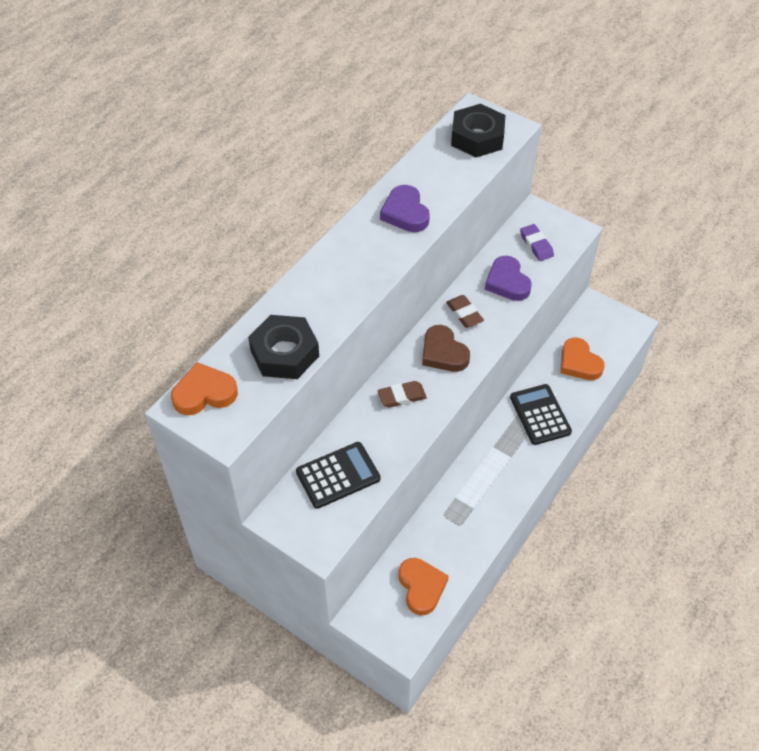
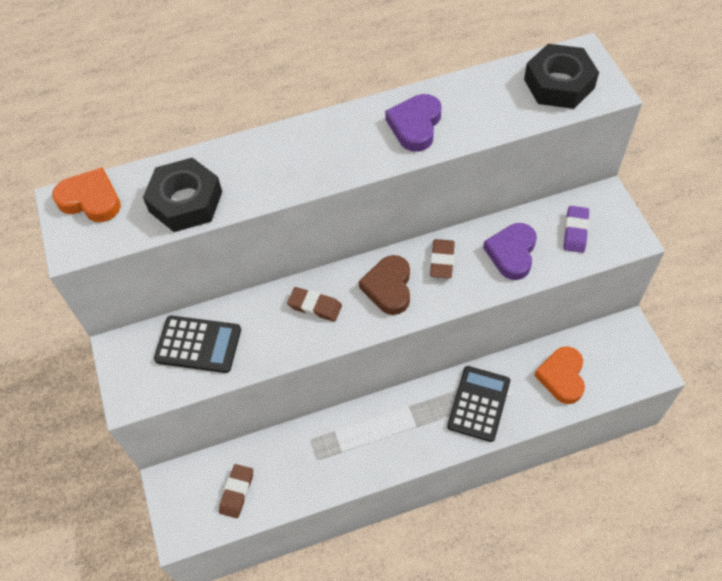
camera: 40 degrees right, 5 degrees up
(421, 587) = (237, 492): orange heart -> brown eraser

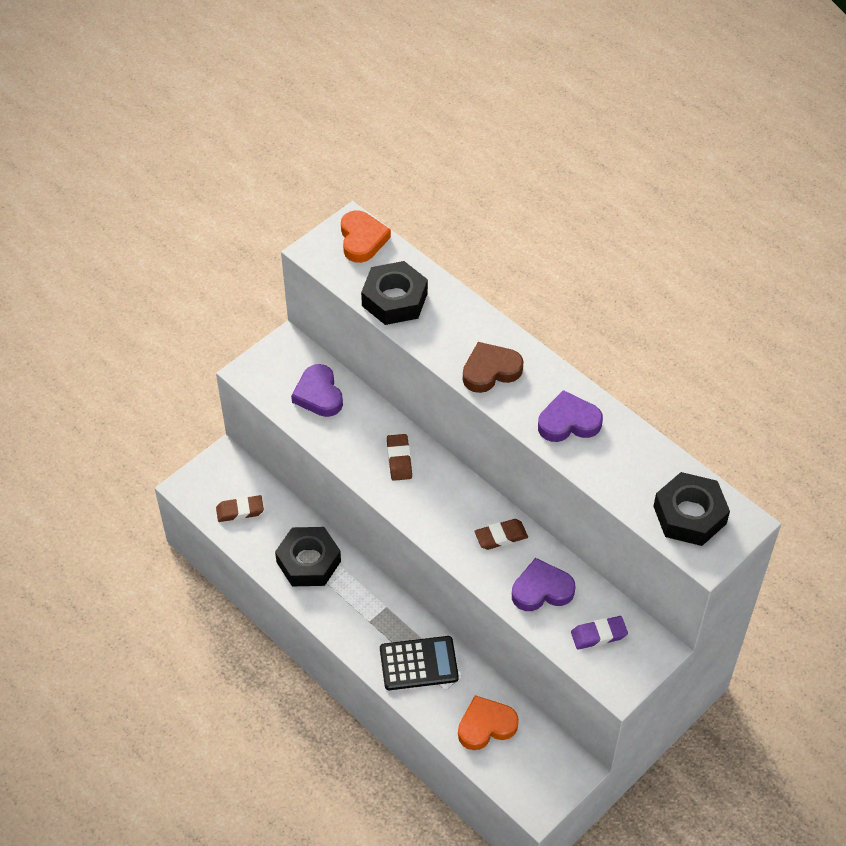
camera: 60 degrees right, 5 degrees down
(198, 344) = (318, 394): black calculator -> purple heart
(327, 452) = (308, 561): none -> black nut
(388, 287) = (449, 506): brown heart -> brown heart (490, 371)

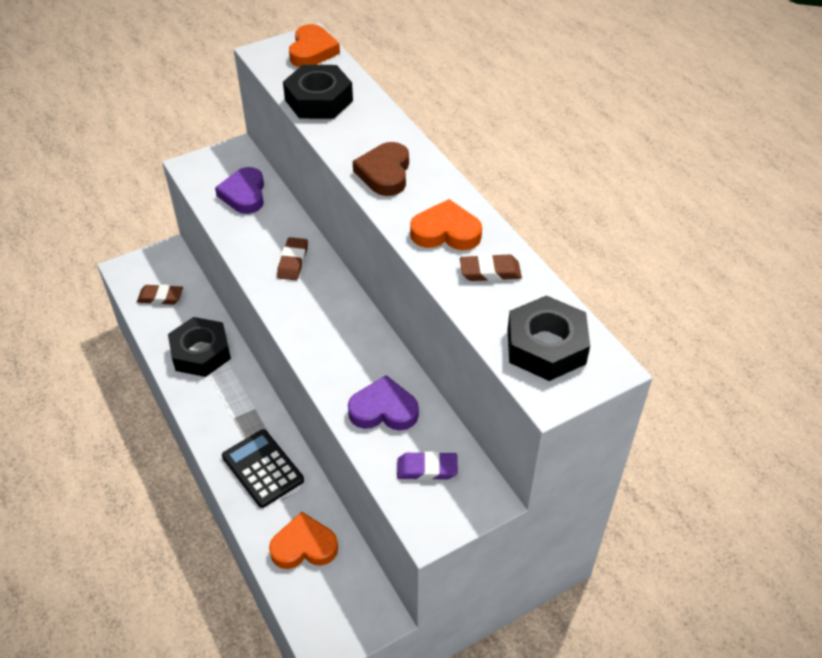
camera: 15 degrees right, 5 degrees down
(418, 663) = (262, 468): black calculator -> black calculator turned 135 degrees counterclockwise
(490, 371) = (384, 173): brown heart -> brown heart turned 75 degrees counterclockwise
(501, 536) = (362, 350): brown eraser -> brown eraser (490, 271)
(568, 422) = (446, 232): purple heart -> orange heart

